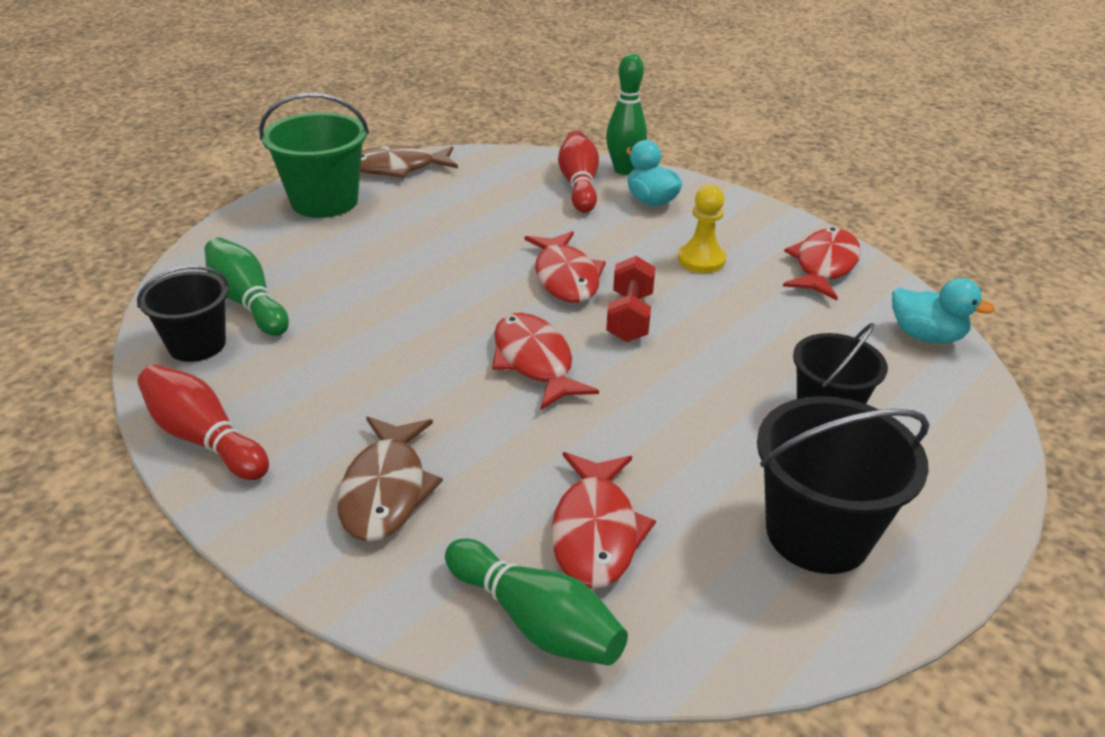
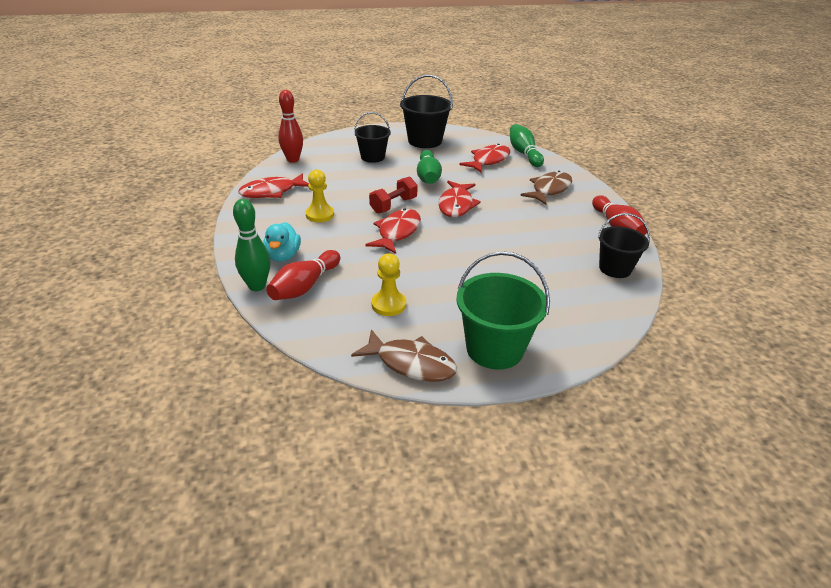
camera: 145 degrees left, 0 degrees up
(248, 301) = (580, 284): green bowling pin -> green bowling pin (428, 176)
(471, 199) = (388, 304): none -> yellow pawn
(926, 336) = (293, 160): turquoise duck -> red bowling pin

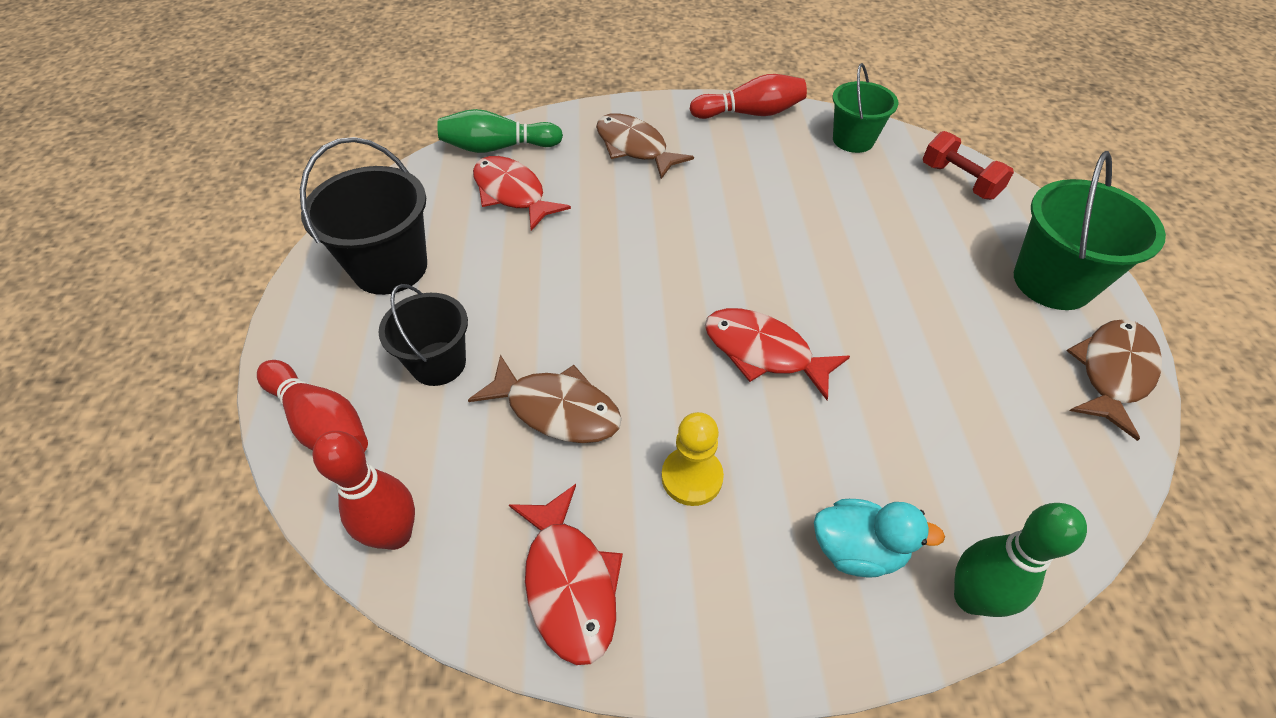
camera: 80 degrees left, 15 degrees up
(305, 286) = (955, 509): red bowling pin -> red bowling pin (321, 423)
(352, 183) = (557, 409): none -> brown fish
(388, 304) = (983, 385): yellow pawn -> none
(393, 205) = (664, 348): red dumbbell -> red dumbbell (959, 181)
(428, 176) = (556, 283): green bowling pin -> none
(456, 205) = (672, 260): red fish -> none
(615, 268) = (853, 140): black bucket -> green bucket

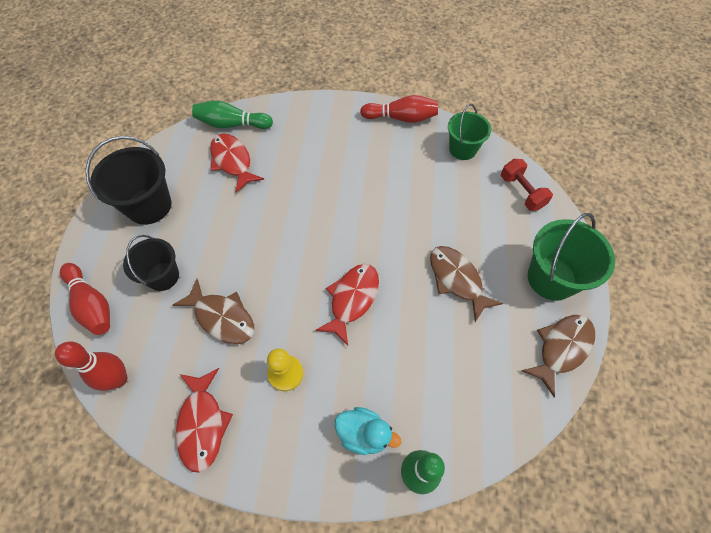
camera: 10 degrees right, 10 degrees up
(634, 147) = (318, 136): brown fish -> brown fish (457, 280)
(763, 352) = (352, 299): red fish -> red fish turned 75 degrees clockwise

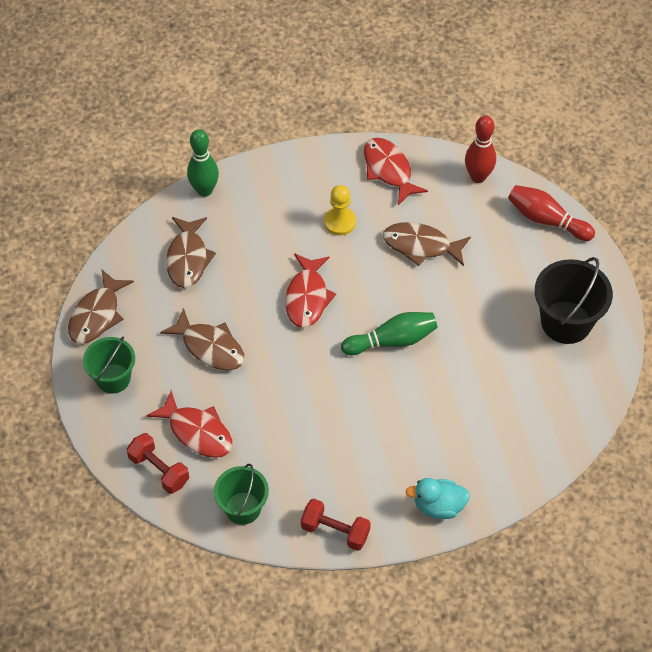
camera: 160 degrees right, 5 degrees down
(163, 276) = (500, 262): black bucket -> none
(232, 124) = (543, 450): green bowling pin -> green bowling pin (392, 341)
(232, 161) = (511, 401): red fish -> red fish (197, 432)
(364, 434) = (255, 202): turquoise duck -> turquoise duck (438, 506)
(401, 118) = (335, 531): red bowling pin -> red dumbbell
(456, 384) = (188, 258): none -> brown fish
(551, 278) = (113, 378): green bucket -> green bucket, size x0.66

